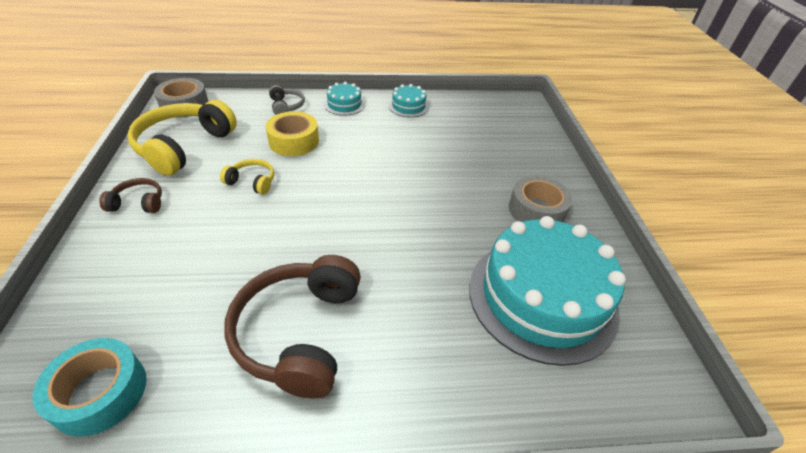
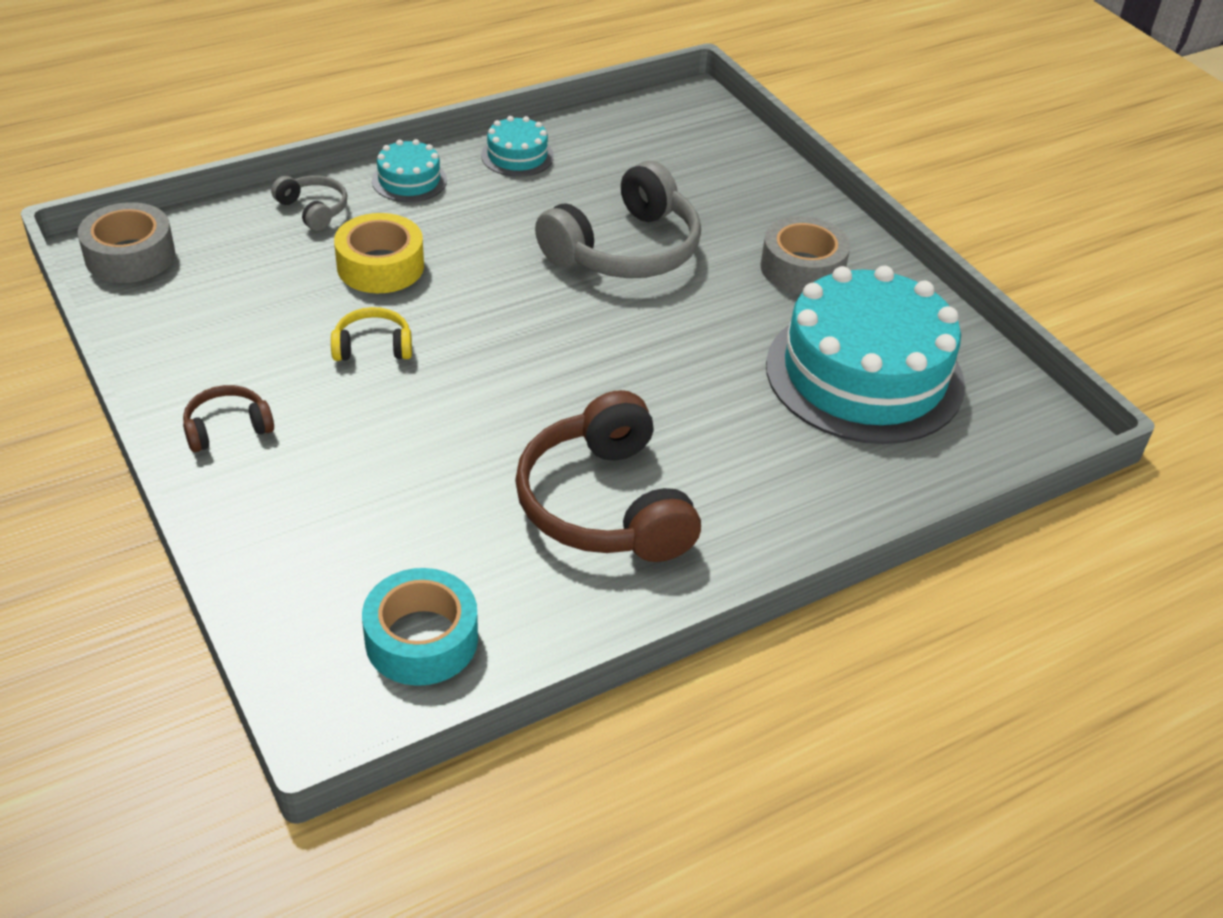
camera: 25 degrees left, 0 degrees up
(184, 146) = (206, 325): yellow headphones -> none
(432, 169) = (625, 250): none -> grey headphones

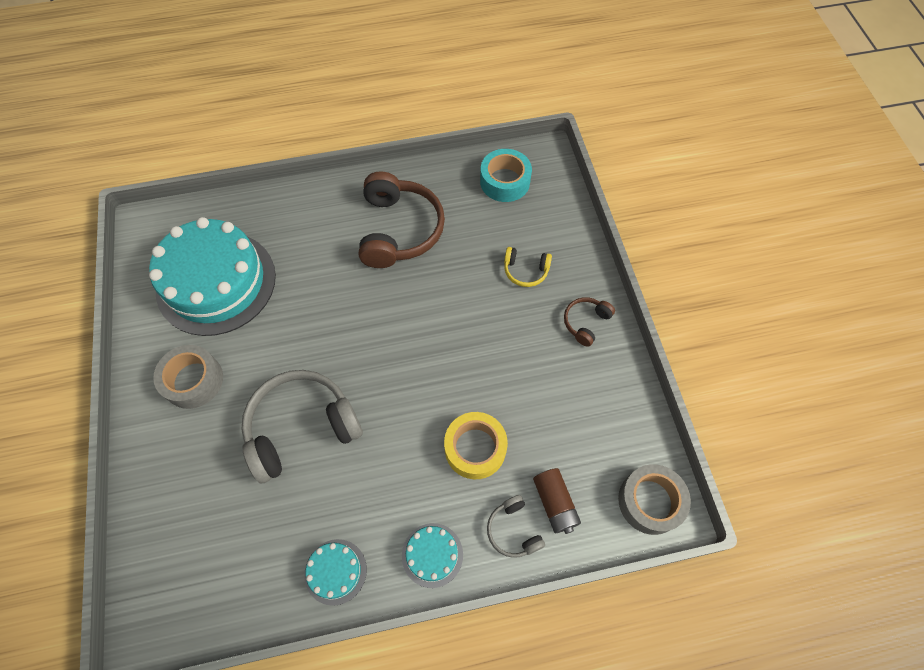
camera: 160 degrees left, 20 degrees up
(227, 428) = (585, 322): brown headphones -> brown headphones turned 135 degrees clockwise
(262, 237) = (554, 503): none -> brown battery
(373, 346) = (494, 369): yellow headphones -> yellow headphones (525, 271)

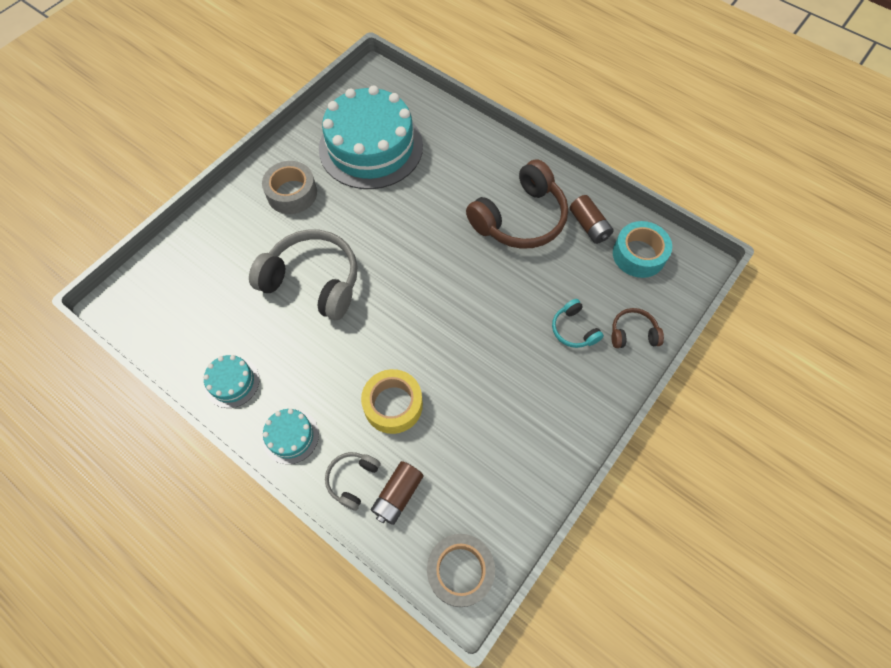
camera: 50 degrees right, 0 degrees up
(451, 192) = (589, 226): none -> brown battery
(525, 271) = (573, 330): yellow headphones -> turquoise headphones
(585, 322) = (571, 408): brown headphones -> brown headphones (633, 333)

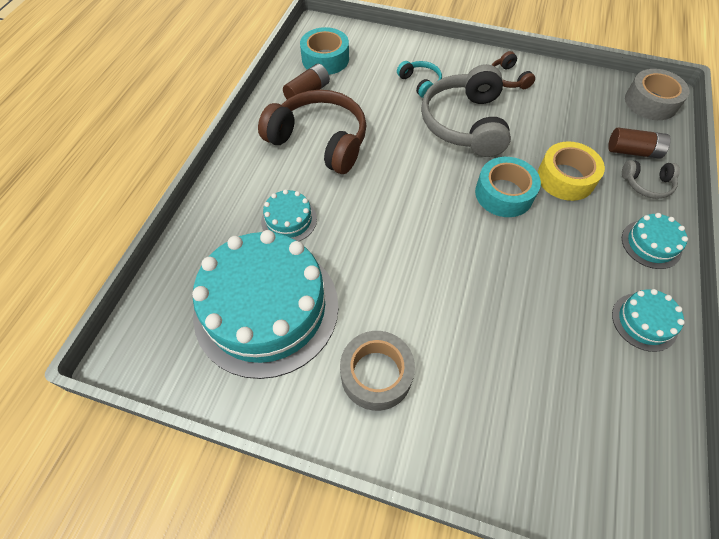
camera: 110 degrees left, 5 degrees down
(313, 281) = (485, 294): grey headphones -> grey headphones (464, 123)
(399, 340) = (504, 194): none -> turquoise tape
(441, 176) = (289, 220): none -> turquoise cake
(573, 330) = (420, 83): turquoise headphones -> turquoise headphones turned 75 degrees counterclockwise
(633, 333) = (403, 51): brown headphones -> brown headphones (508, 79)

